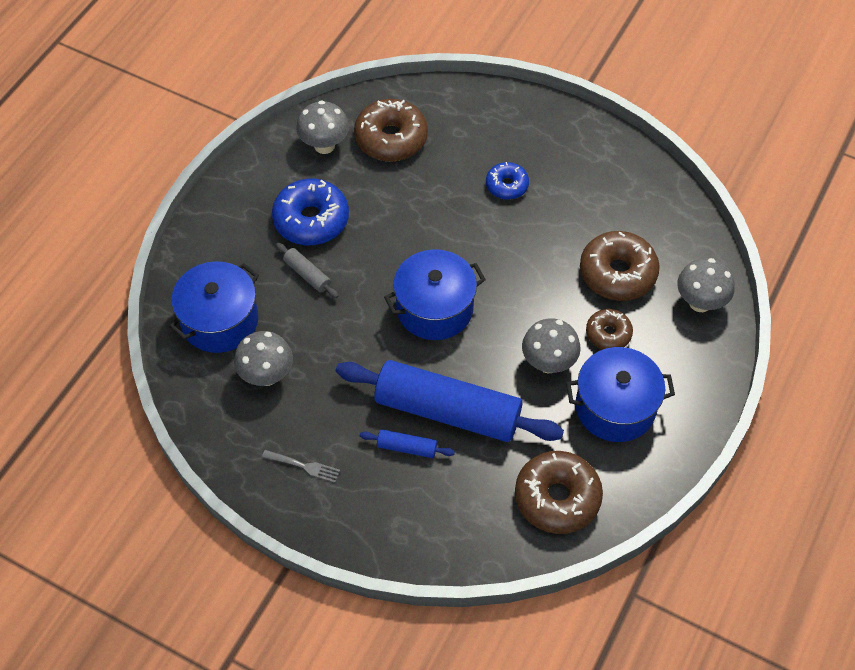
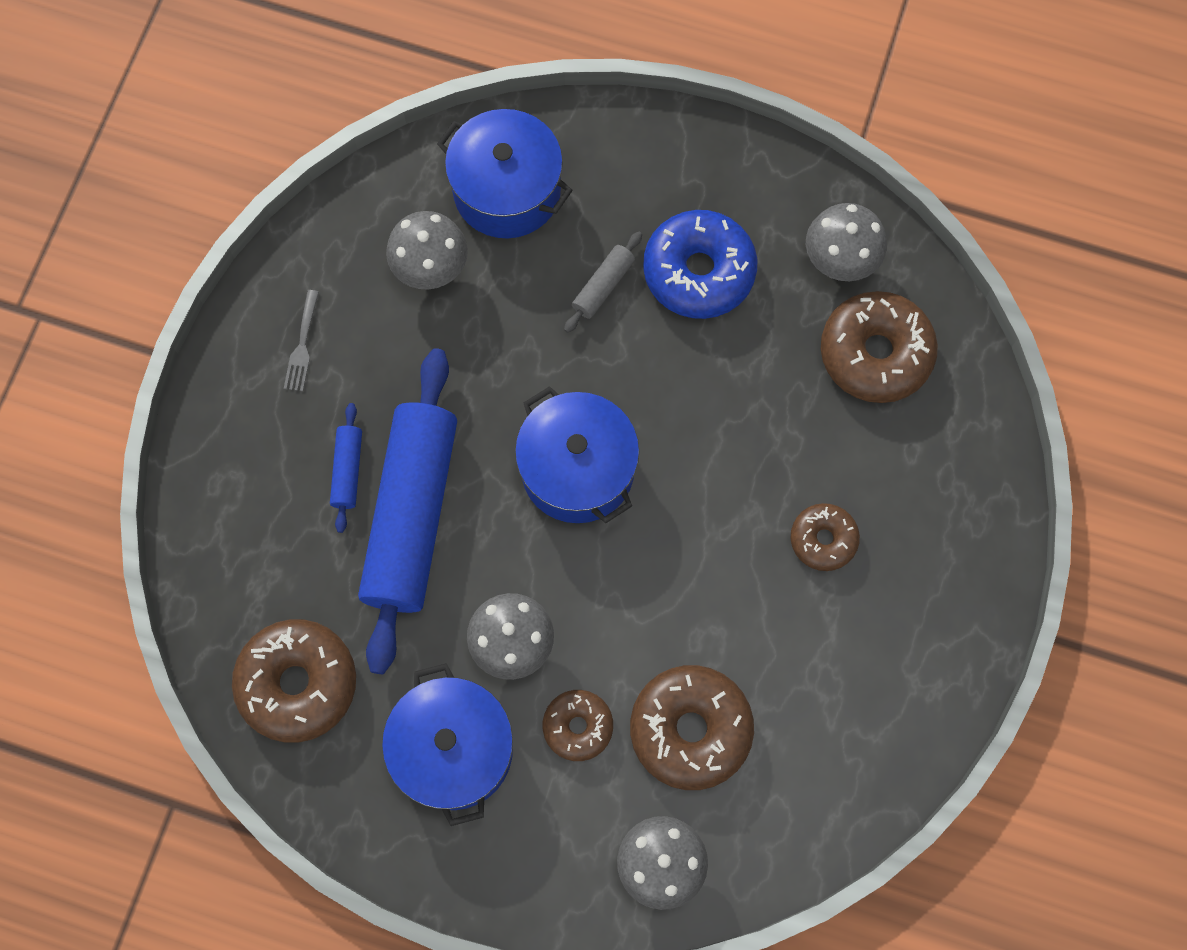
camera: 80 degrees right, 15 degrees up
(507, 185) = (823, 539): blue donut -> brown donut

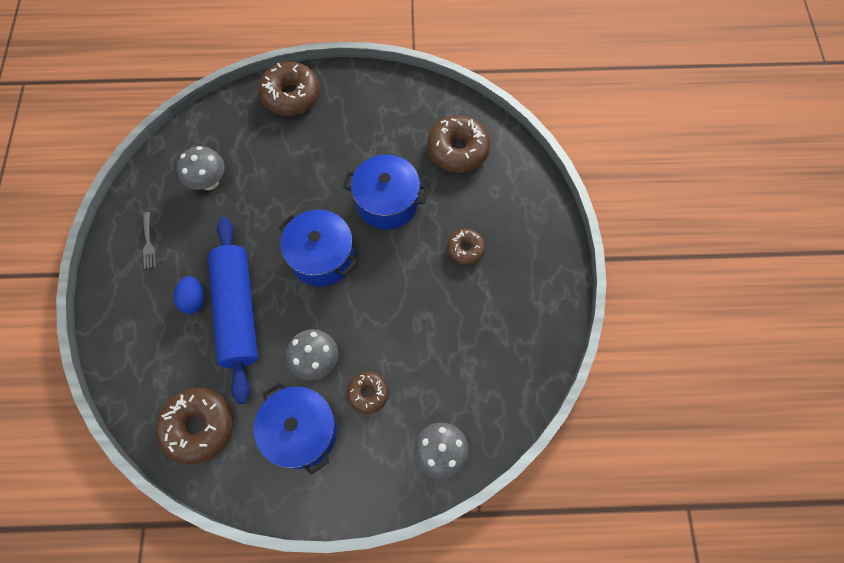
camera: 20 degrees left, 5 degrees down
(348, 470) = (194, 300): blue rolling pin -> blue egg
(507, 191) = (238, 131): blue pot -> blue pot (387, 202)
(603, 286) = (305, 161): grey rolling pin -> none
(690, 729) = (431, 372): brown donut -> brown donut (291, 95)
(698, 272) = (353, 139): blue donut -> none
(839, 261) = (423, 112): grey mushroom -> none

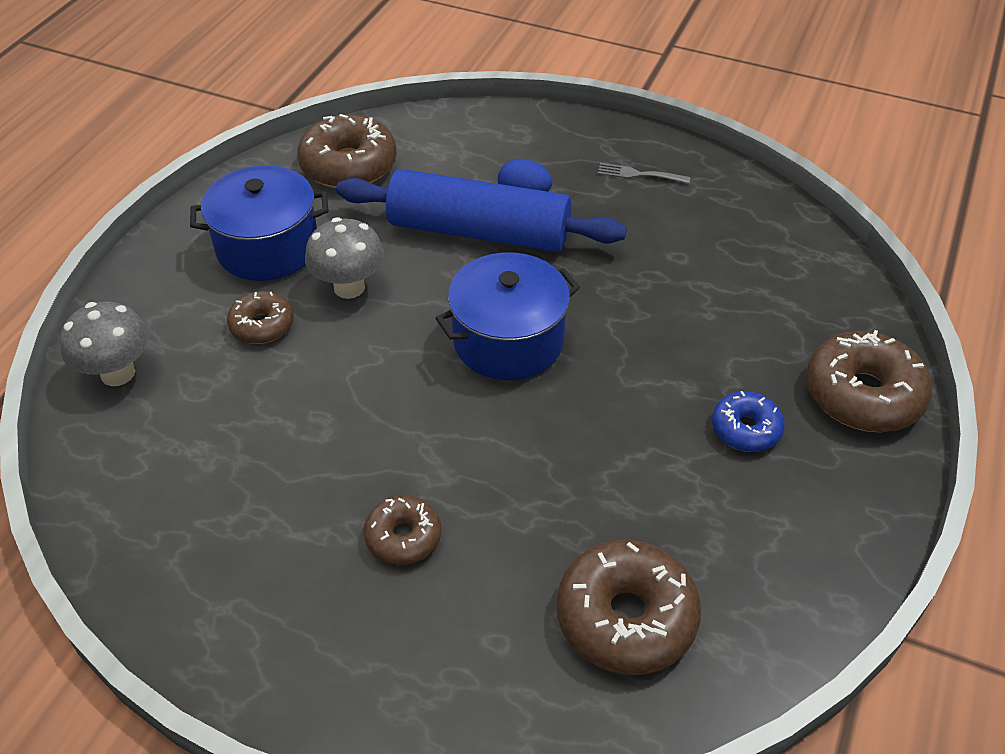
camera: 115 degrees right, 20 degrees down
(209, 182) = (715, 252): grey mushroom -> none
(334, 135) = (745, 429): none -> blue donut
(387, 202) = (563, 456): blue pot -> none

